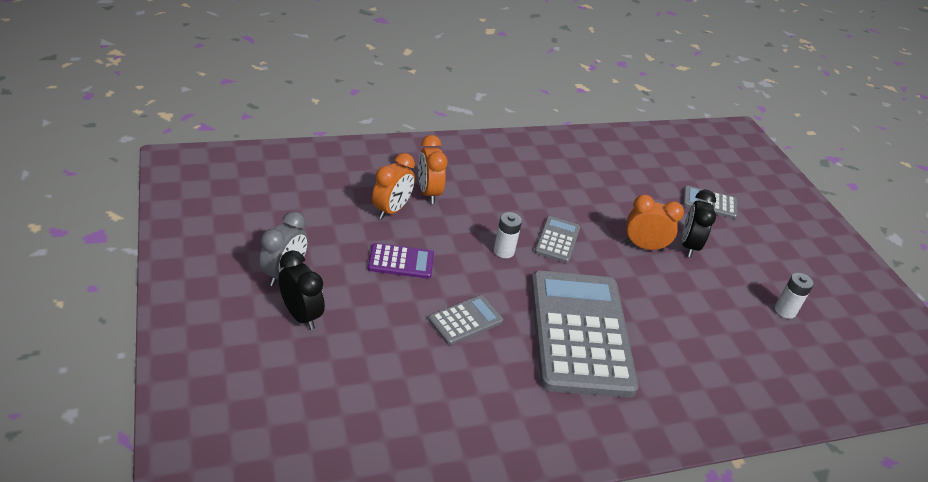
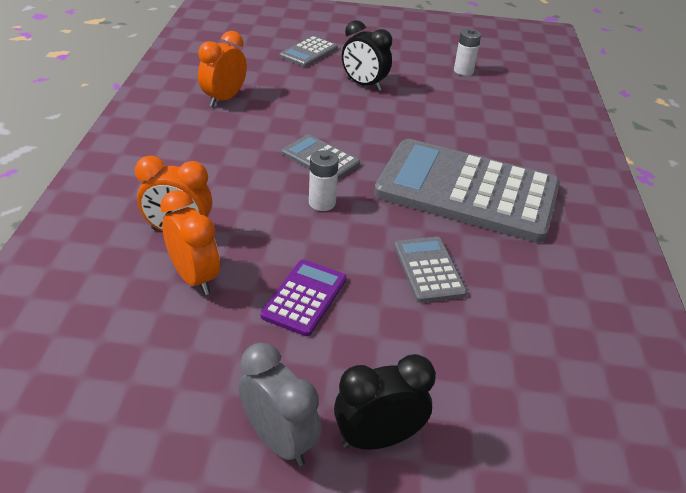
camera: 65 degrees left, 0 degrees up
(644, 246) = (354, 109): orange clock -> orange clock (224, 99)

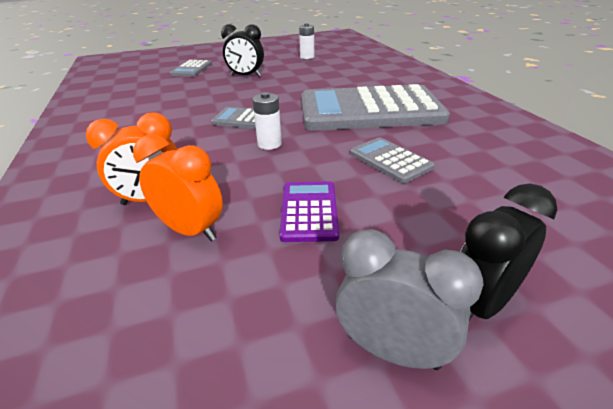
camera: 20 degrees left, 5 degrees down
(224, 99) = (140, 105): orange clock -> none

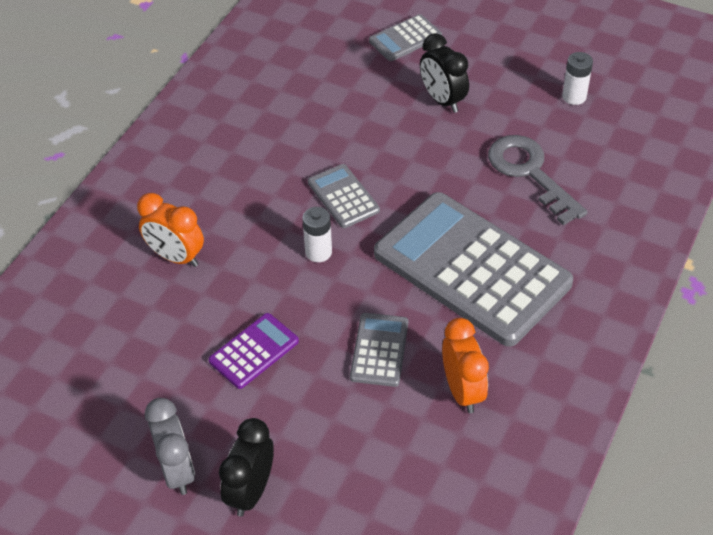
camera: 45 degrees right, 15 degrees up
(191, 230) = (171, 308): orange clock -> orange clock (462, 391)
(331, 77) = (530, 173): none -> grey key
(481, 303) = (251, 491): black clock -> black clock turned 75 degrees counterclockwise

